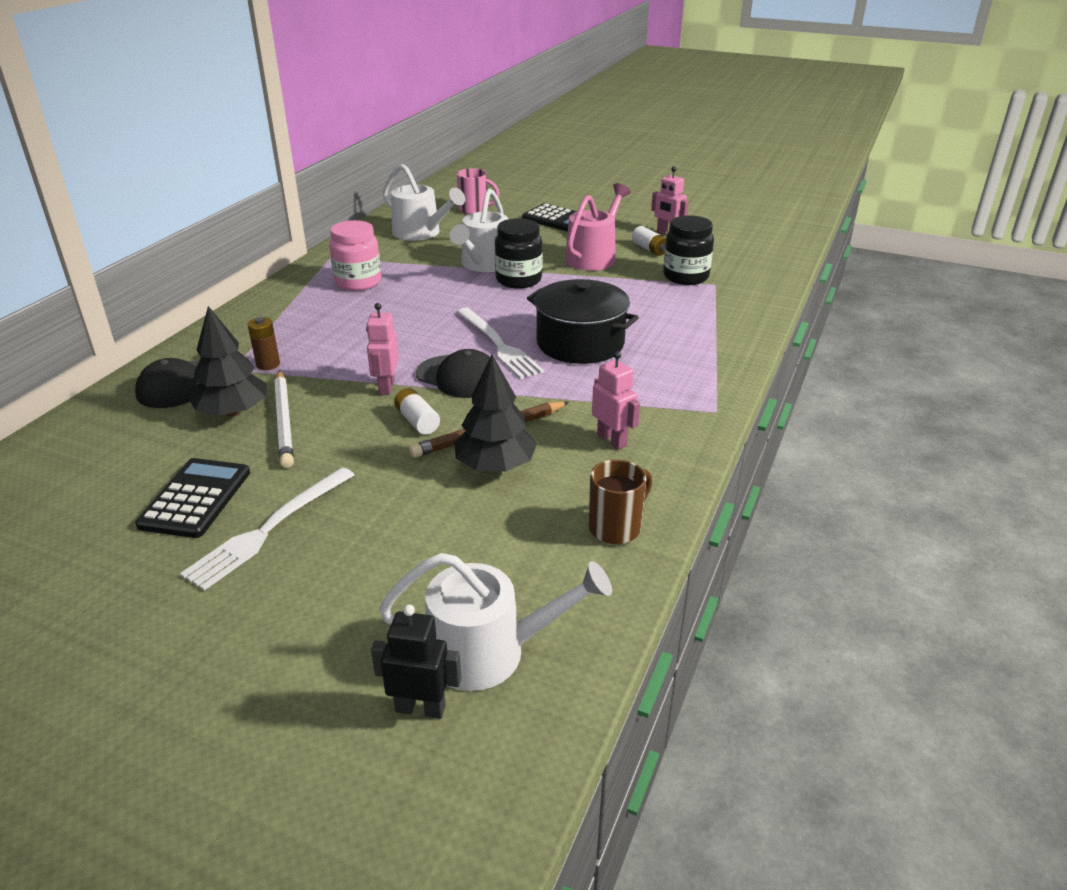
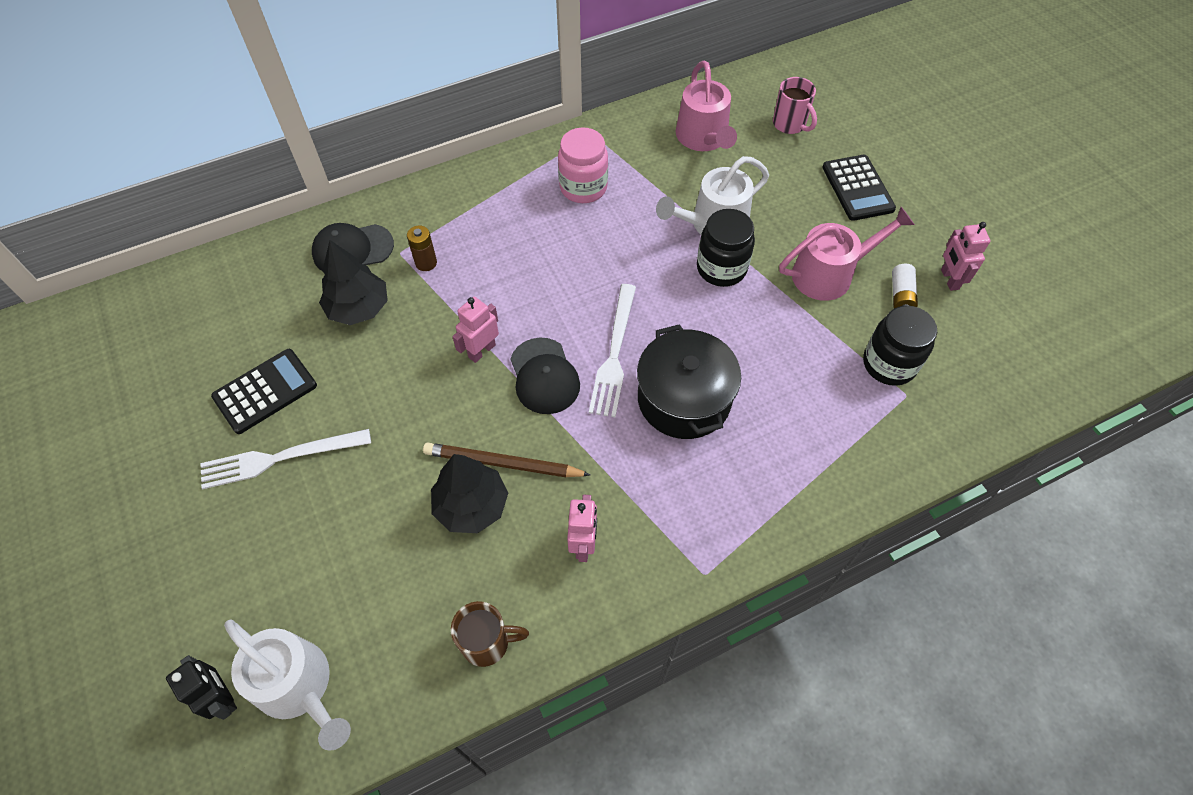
camera: 40 degrees right, 25 degrees up
(284, 421) = (381, 343): white pencil -> none
(417, 421) = (466, 410): white battery -> none
(421, 233) = (703, 138): white watering can -> pink watering can

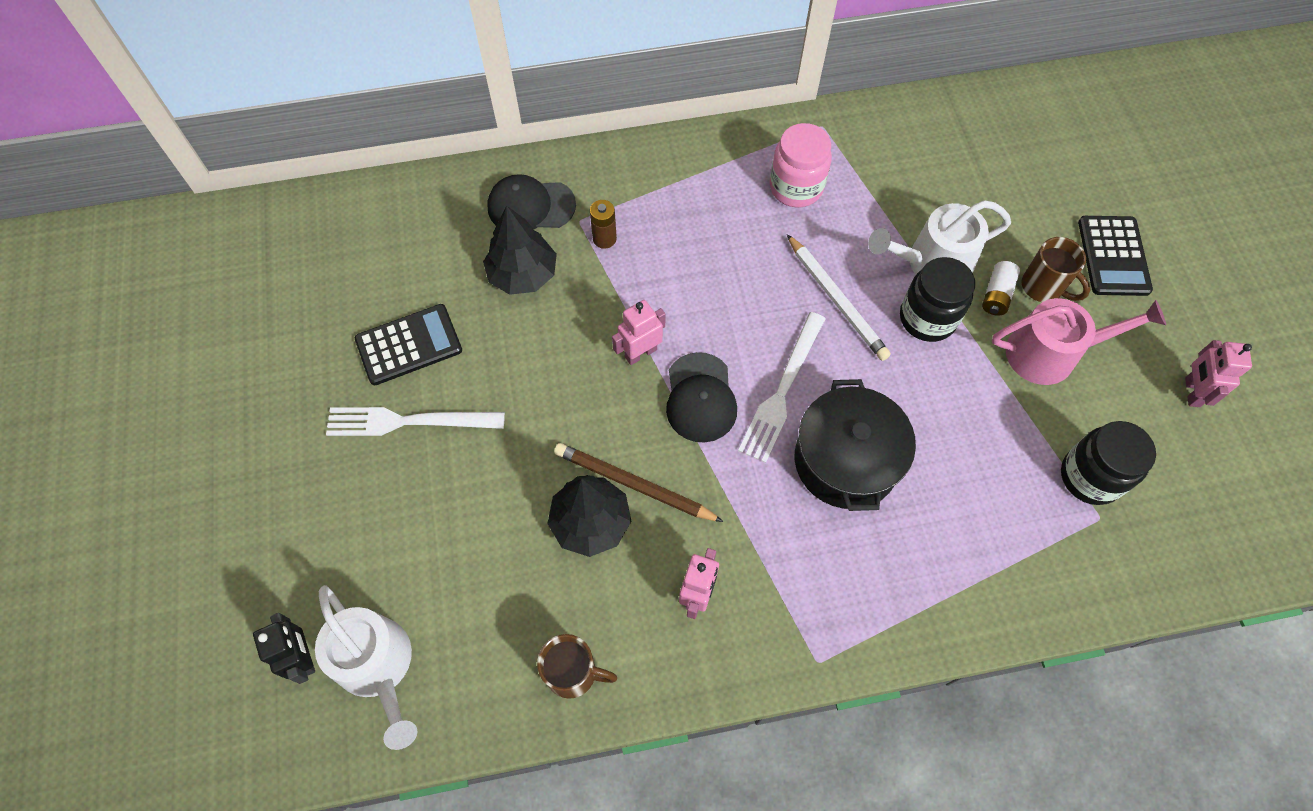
camera: 15 degrees right, 5 degrees up
(641, 270) = (836, 300): none -> white pencil
(703, 138) = (948, 156): pink watering can -> none
(790, 124) = (1054, 160): pink mug -> none
(809, 224) = (1043, 287): none -> brown mug
(901, 295) = (1128, 398): white battery -> white battery (996, 295)

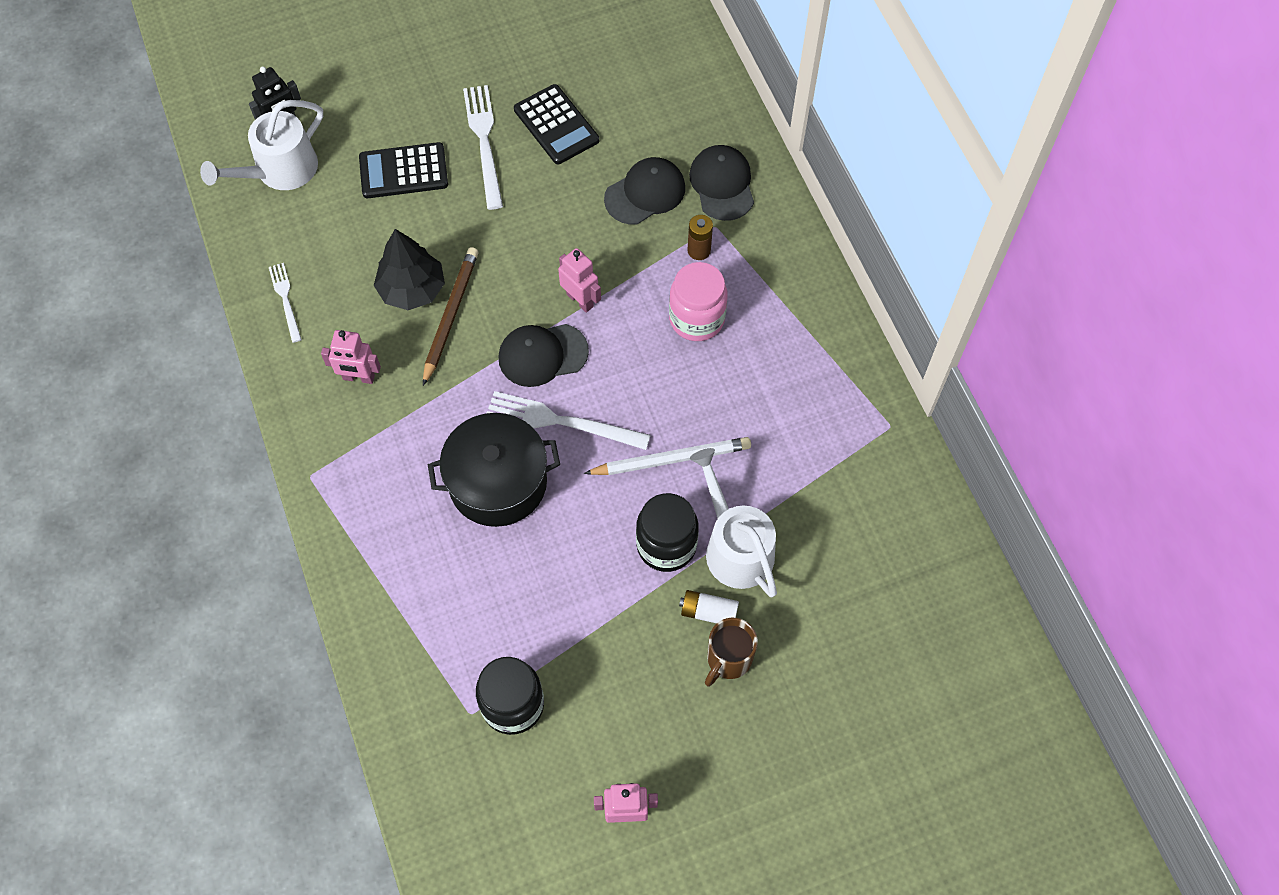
camera: 80 degrees right, 0 degrees up
(523, 274) = (645, 193): black tree -> black cap
(573, 673) = (285, 299): brown mug -> white fork
(796, 187) = (801, 409): pink jar -> pink jar (696, 319)
(836, 300) = (671, 459): white pencil -> white pencil turned 150 degrees counterclockwise
(1050, 353) = (647, 667): pink watering can -> none
(1113, 256) = (785, 734): black calculator -> black calculator (403, 171)

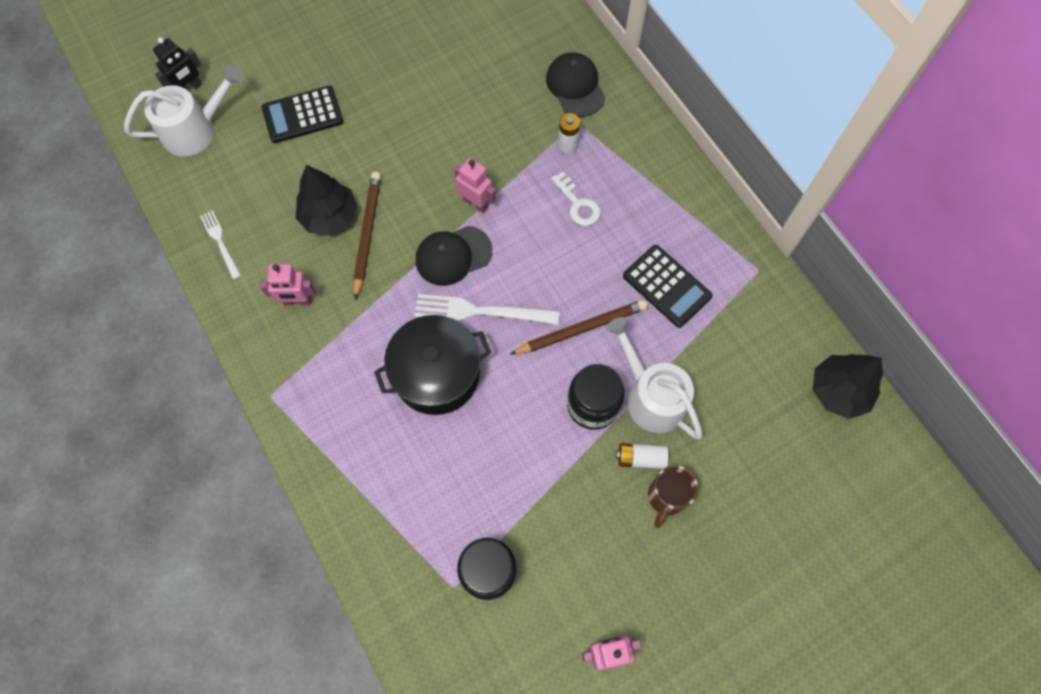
camera: 10 degrees left, 5 degrees up
(280, 170) = (195, 130): white watering can -> white watering can turned 150 degrees counterclockwise
(484, 142) = (367, 80): white fork -> none
(556, 125) = (426, 57): black calculator -> black calculator (666, 286)
(645, 193) = (512, 103): black cap -> none
(671, 459) = (581, 329): white pencil -> brown pencil
(696, 319) = (577, 204): pink jar -> white key
(699, 250) = (567, 145): brown battery -> white battery
(953, 576) = (838, 391): none -> black tree

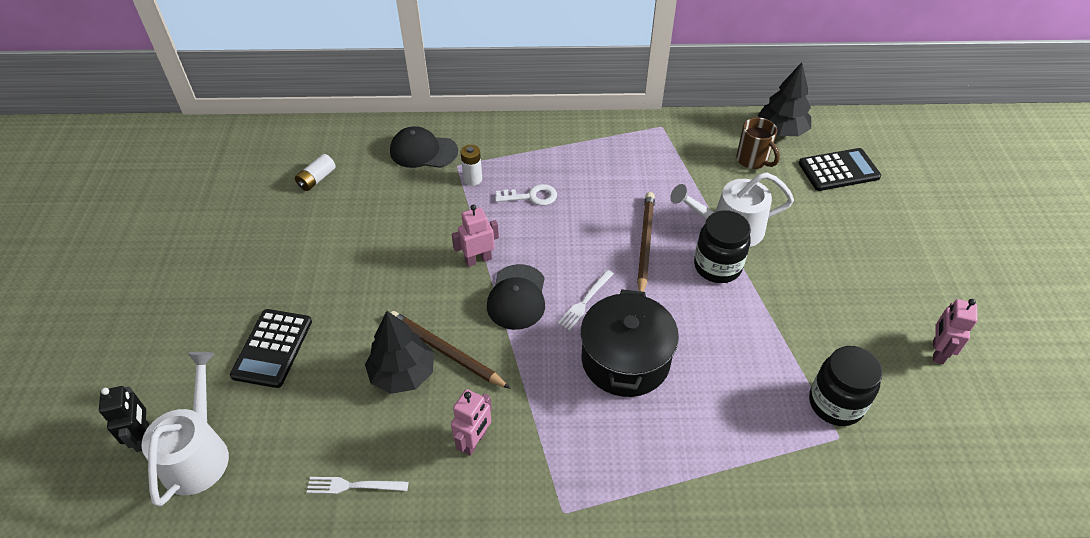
camera: 60 degrees left, 20 degrees down
(481, 311) = (585, 301): white fork -> white fork, size x0.59
(640, 458) = (779, 257): white battery -> white battery (317, 179)
(666, 286) = (641, 178): black calculator -> black calculator (839, 170)
(666, 497) = (820, 257): brown mug -> brown mug (753, 160)

